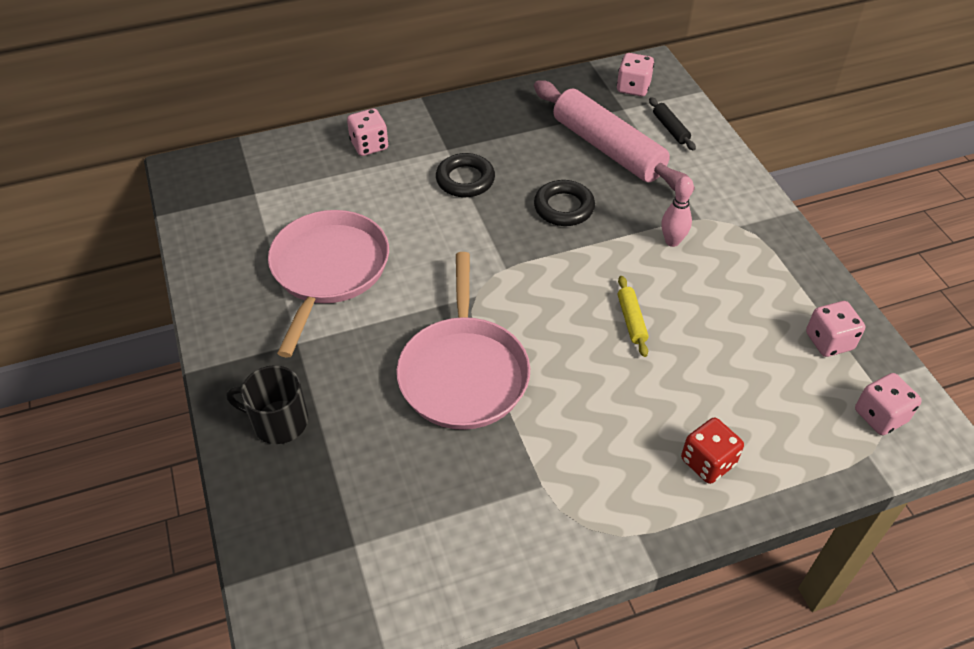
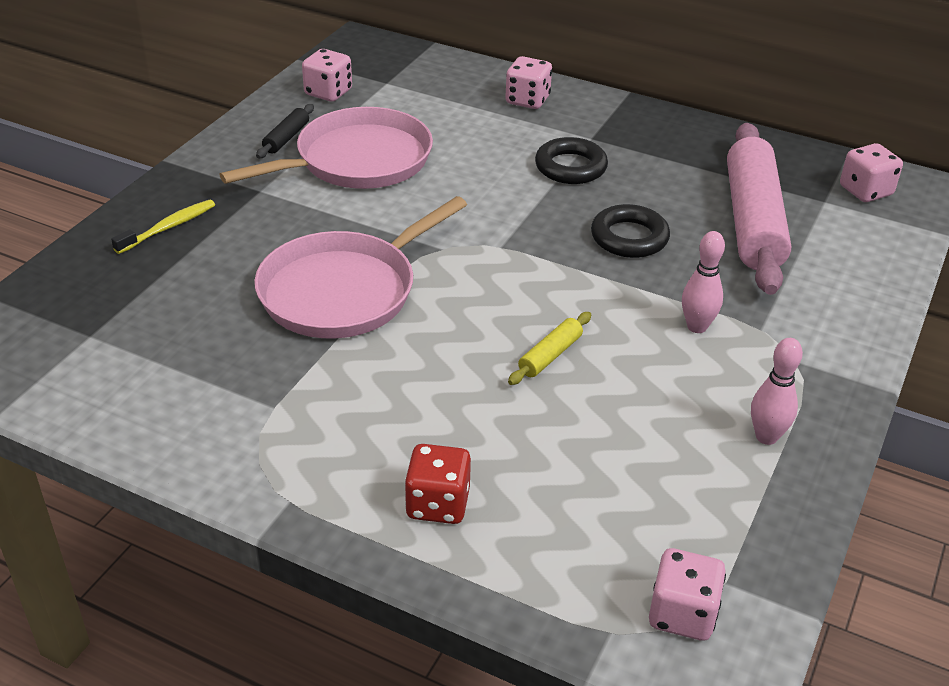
camera: 45 degrees right, 10 degrees down
(278, 421) = (168, 227): black mug -> yellow toothbrush
(670, 129) = (852, 243): black rolling pin -> black rolling pin (286, 138)
(785, 283) = (766, 437): none -> pink bowling pin
(829, 341) = (733, 514): pink dice -> pink dice (328, 92)

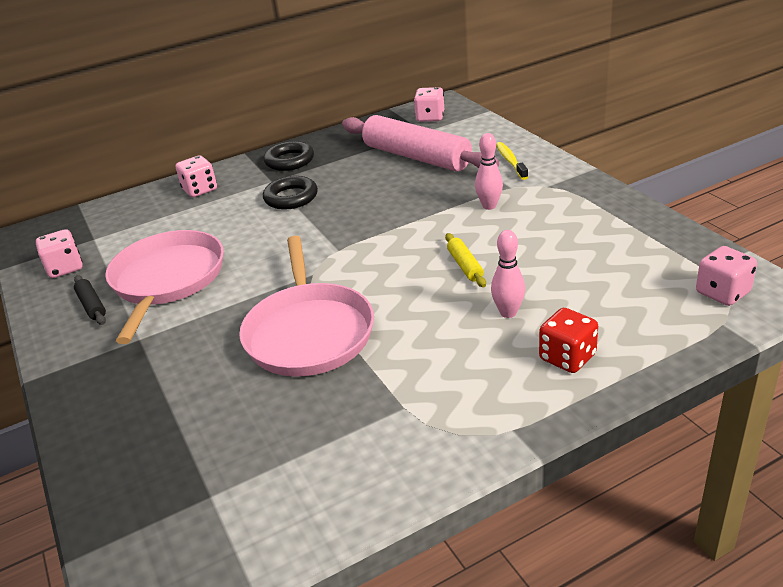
camera: 50 degrees left, 5 degrees down
(168, 227) = (122, 404): yellow toothbrush -> yellow toothbrush (510, 161)
(629, 238) = (385, 200): black ring -> black ring (289, 161)
(766, 437) = (600, 216): pink bowling pin -> pink bowling pin (508, 312)

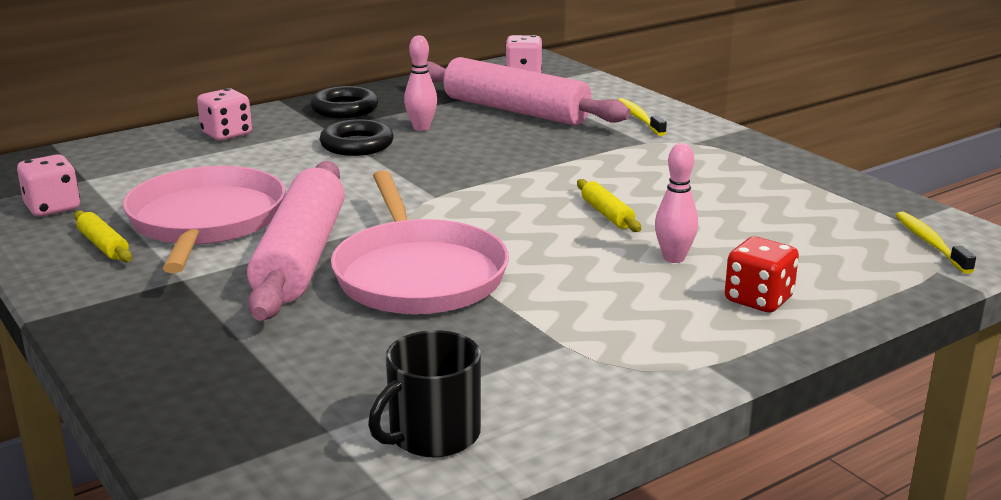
camera: 10 degrees left, 10 degrees down
(92, 305) = (103, 245): black rolling pin -> yellow rolling pin
(227, 315) = (301, 257): none -> pink rolling pin
(286, 502) = (432, 435): none -> black mug
(489, 206) = (623, 159): pink bowling pin -> pink bowling pin (421, 128)
(722, 293) = (930, 243): pink dice -> yellow toothbrush

